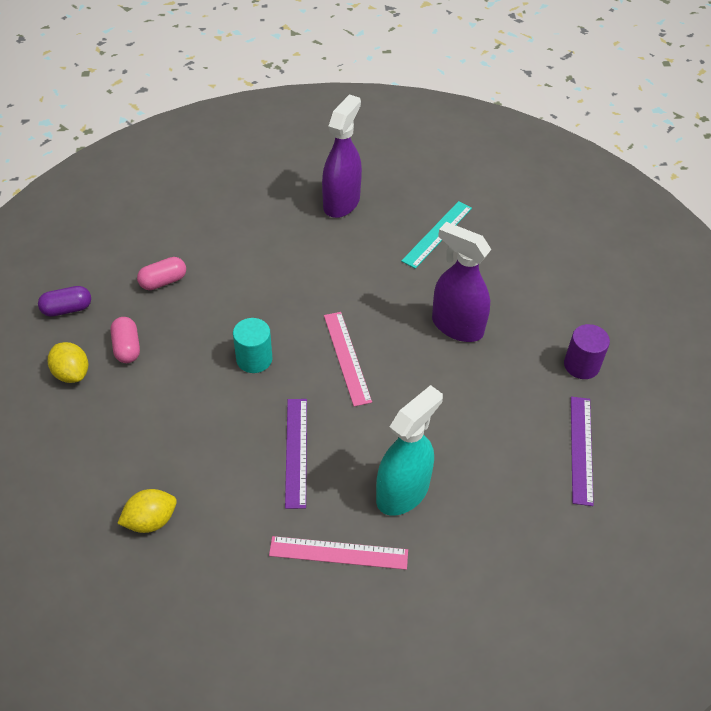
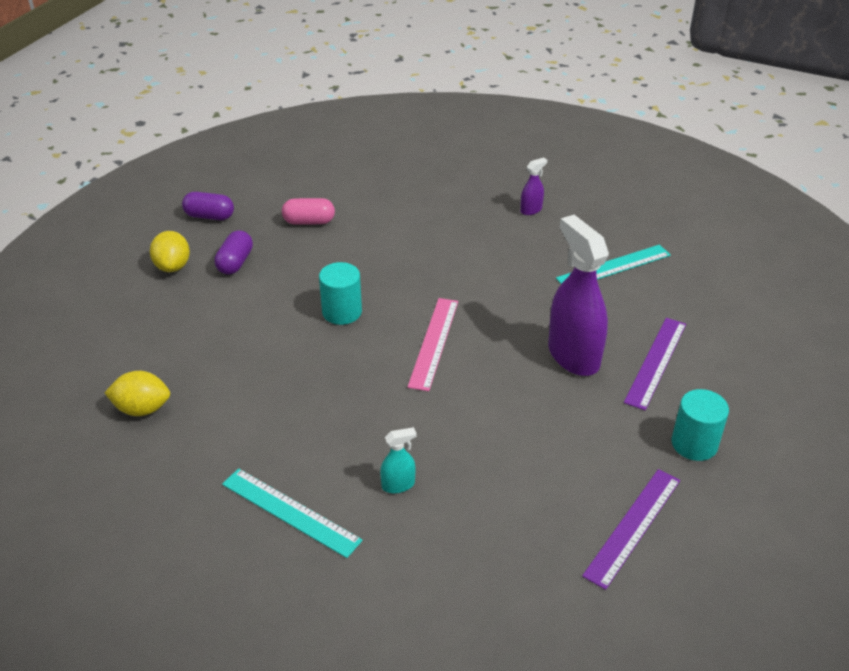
camera: 30 degrees right, 10 degrees down
(127, 347) = (235, 263): pink capsule -> purple capsule
(296, 451) = (319, 405): purple ruler -> purple ruler (656, 362)
(338, 553) = (290, 512): pink ruler -> turquoise ruler
(341, 203) = (531, 210): purple spray bottle -> purple spray bottle, size x0.44
(403, 492) = (398, 485): turquoise spray bottle -> turquoise spray bottle, size x0.44
(581, 365) = (694, 444): purple cylinder -> turquoise cylinder

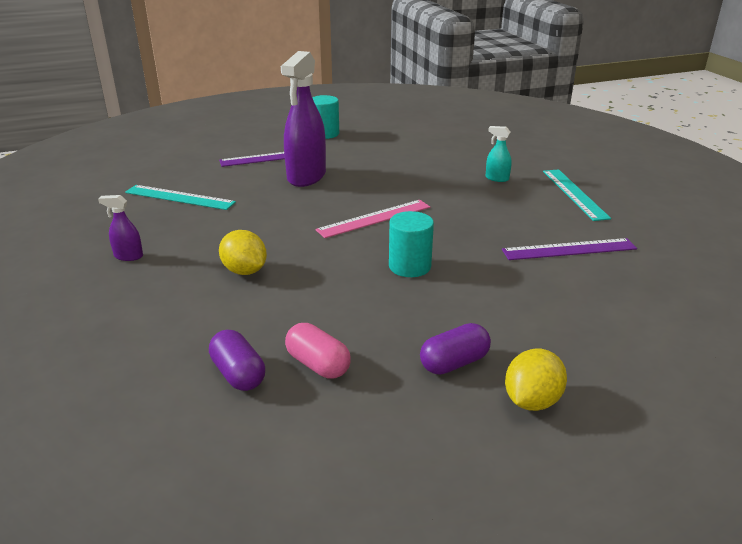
camera: 135 degrees left, 10 degrees down
(142, 409) = (650, 282): yellow lemon -> yellow lemon (245, 271)
(209, 216) = (420, 452): purple capsule -> purple capsule (238, 374)
(633, 526) = (404, 130): purple ruler -> purple ruler (569, 249)

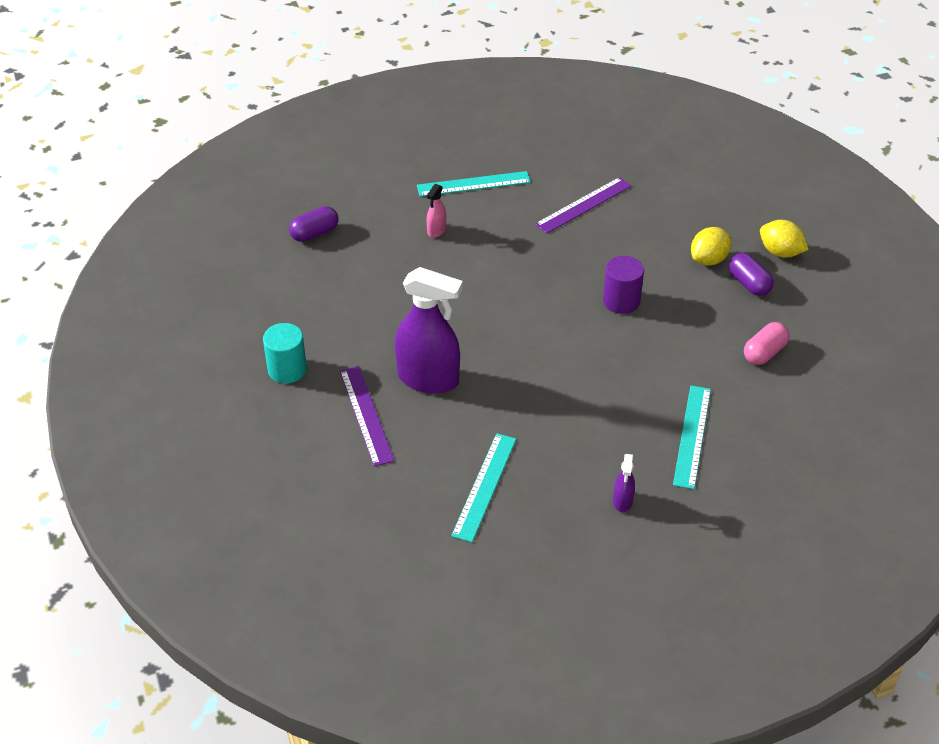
camera: 90 degrees left, 15 degrees up
(195, 300) = (692, 436): none -> turquoise ruler
(238, 374) = (783, 395): purple capsule -> purple capsule (315, 233)
(245, 271) = (641, 408): yellow lemon -> yellow lemon (708, 259)
(374, 218) = (531, 323): pink ruler -> none
(409, 266) = (621, 301): turquoise cylinder -> purple cylinder
(497, 178) = (436, 230): turquoise spray bottle -> pink spray bottle
(569, 249) = (583, 205): purple ruler -> purple ruler turned 60 degrees clockwise

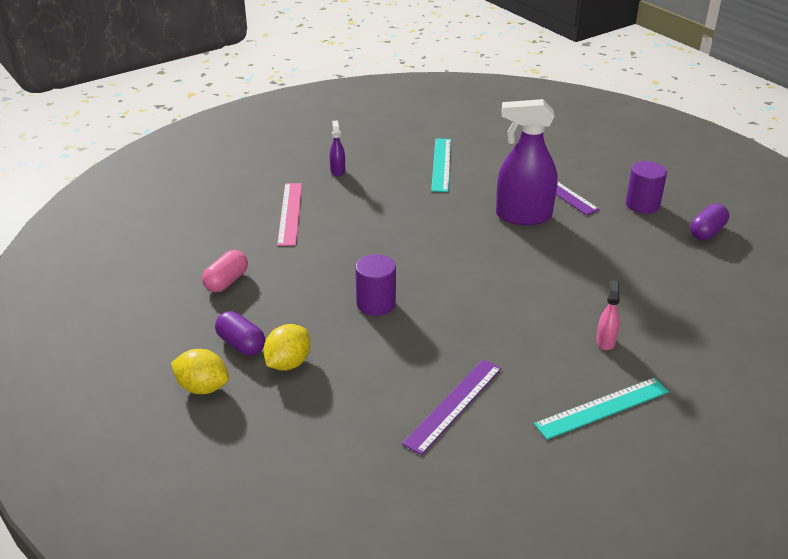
camera: 165 degrees right, 10 degrees down
(287, 369) = (642, 205): turquoise cylinder -> purple cylinder
(315, 233) = (728, 315): purple capsule -> purple capsule (707, 232)
(692, 436) = (290, 213): turquoise ruler -> pink ruler

